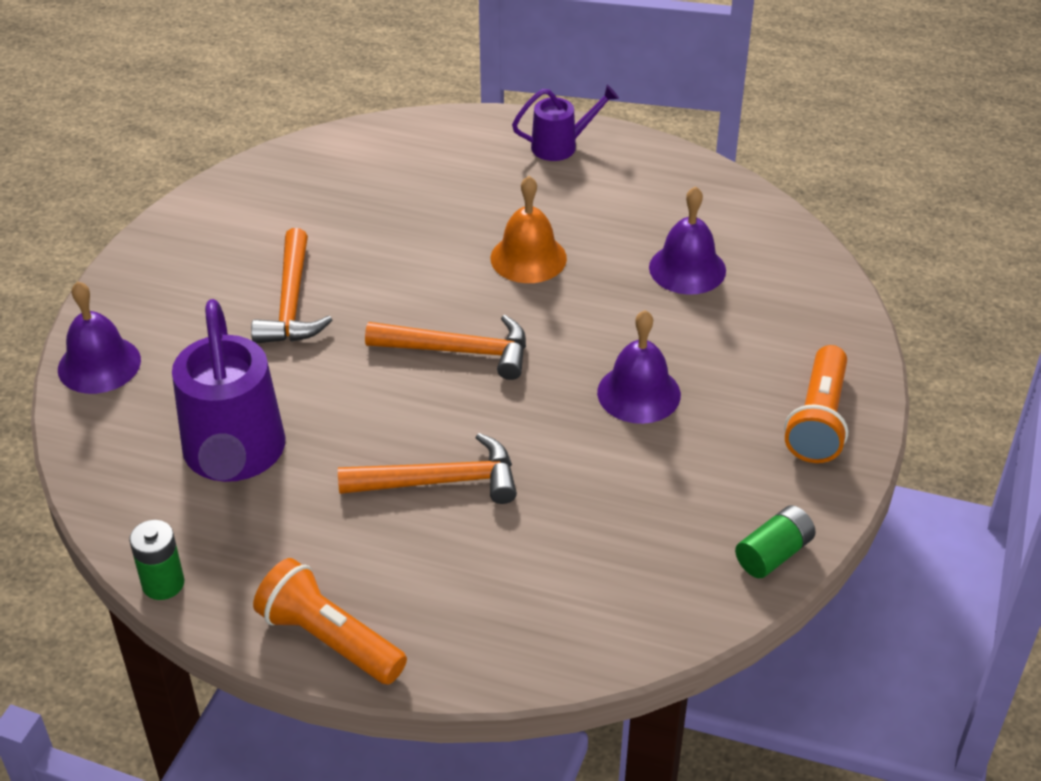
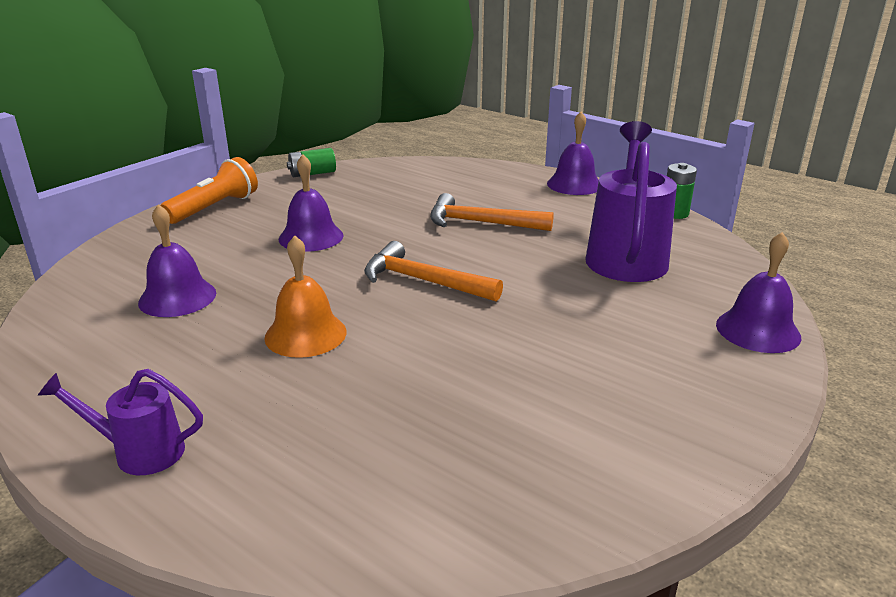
camera: 160 degrees left, 15 degrees down
(291, 302) = (561, 344): orange hammer -> none
(329, 640) = (574, 184): orange flashlight -> purple bell

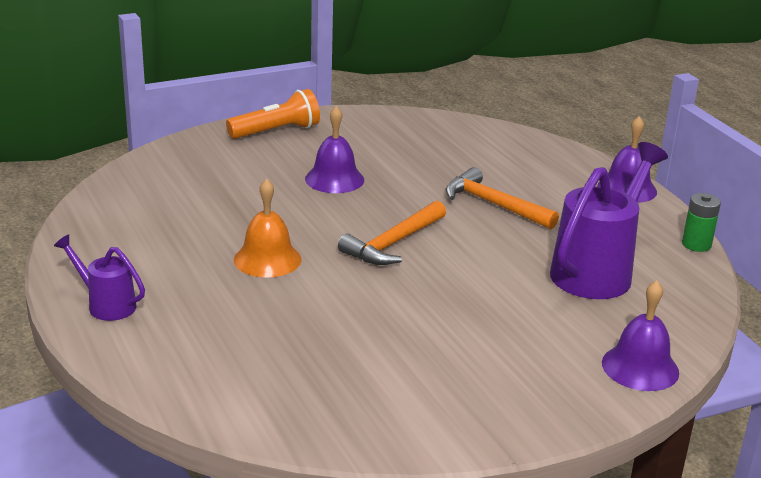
camera: 25 degrees right, 0 degrees up
(177, 297) = (197, 204): purple bell -> none
(312, 173) = (385, 116): green battery -> none
(424, 281) = (393, 243): orange hammer -> orange hammer turned 105 degrees counterclockwise

